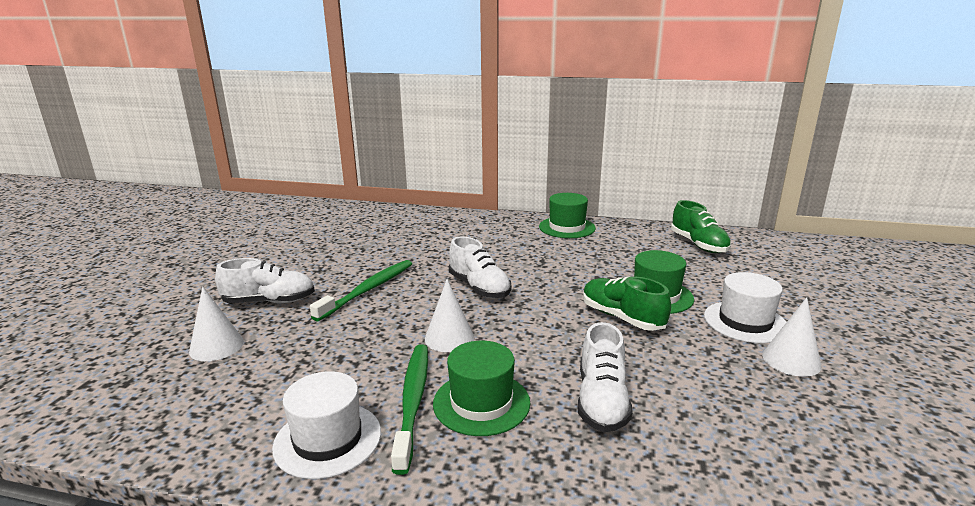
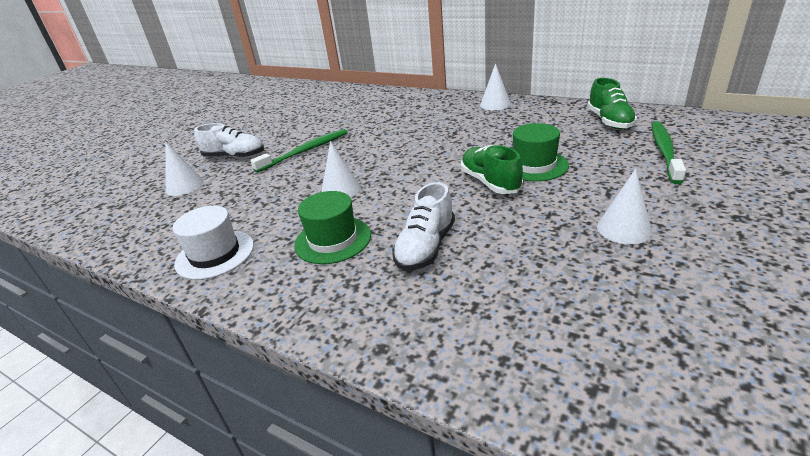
camera: 20 degrees right, 10 degrees up
(413, 401) = (286, 234): green toothbrush -> green toothbrush (664, 151)
(479, 288) = (388, 153): white shoe -> none
(567, 227) = (495, 104): green hat -> white cone
(745, 322) = (603, 192): white hat -> none

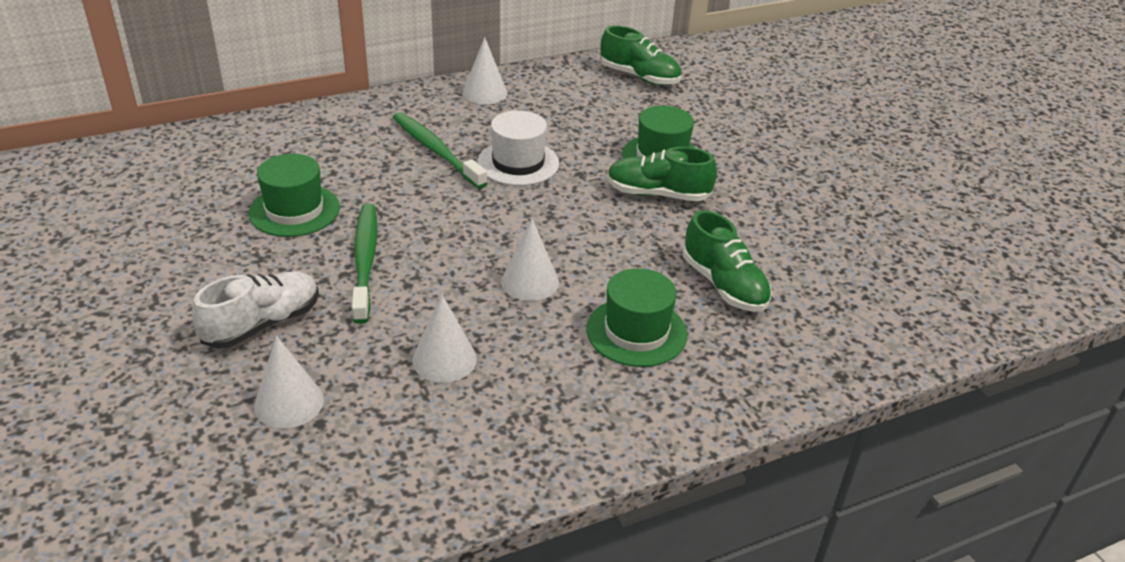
camera: 60 degrees left, 5 degrees up
(215, 254) = (551, 428): white hat -> white hat (518, 163)
(324, 124) = (294, 210): none -> green hat
(426, 247) = (724, 285): white shoe -> green shoe
(624, 229) = (817, 186): white cone -> white cone (444, 359)
(664, 151) = (732, 97): green toothbrush -> green toothbrush (436, 150)

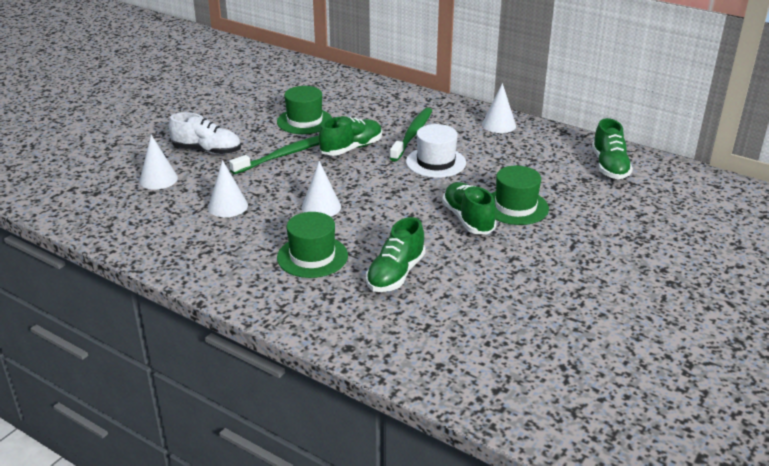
camera: 60 degrees right, 5 degrees down
(414, 204) = (351, 148): none -> green shoe

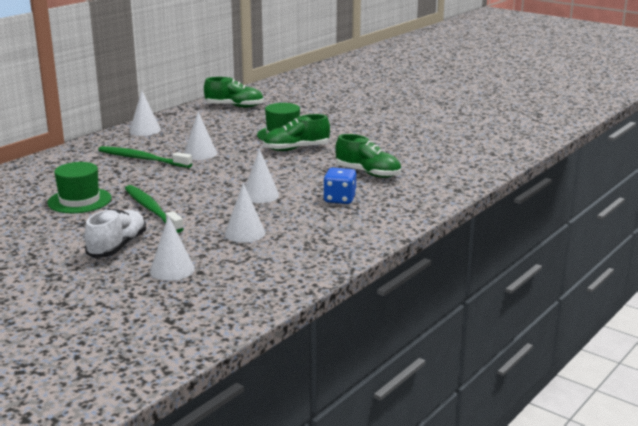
camera: 85 degrees left, 10 degrees down
(312, 256) = (339, 199): green hat -> blue dice
(351, 148) = (155, 182): green shoe -> none
(435, 162) = (200, 153): white hat -> white cone

